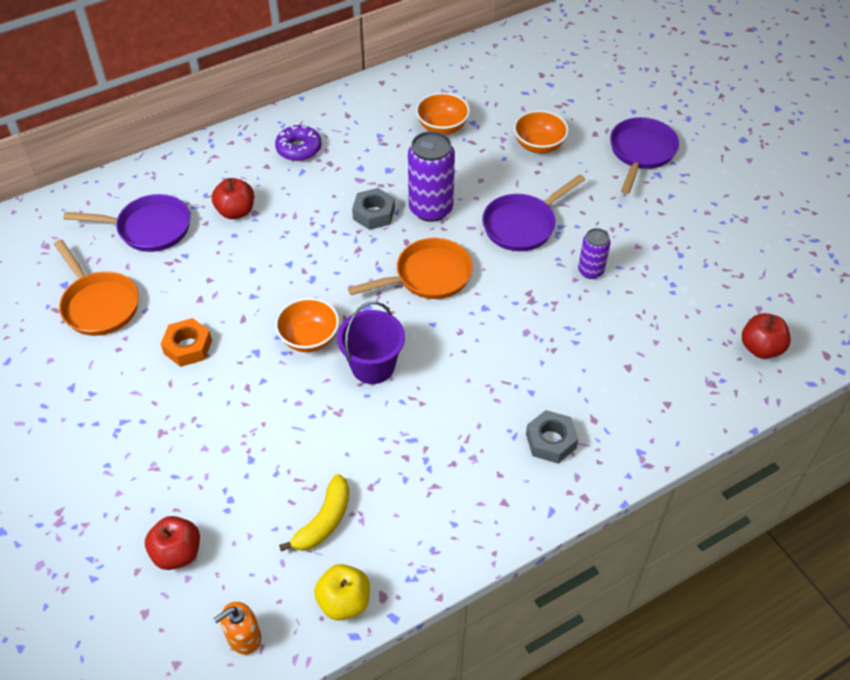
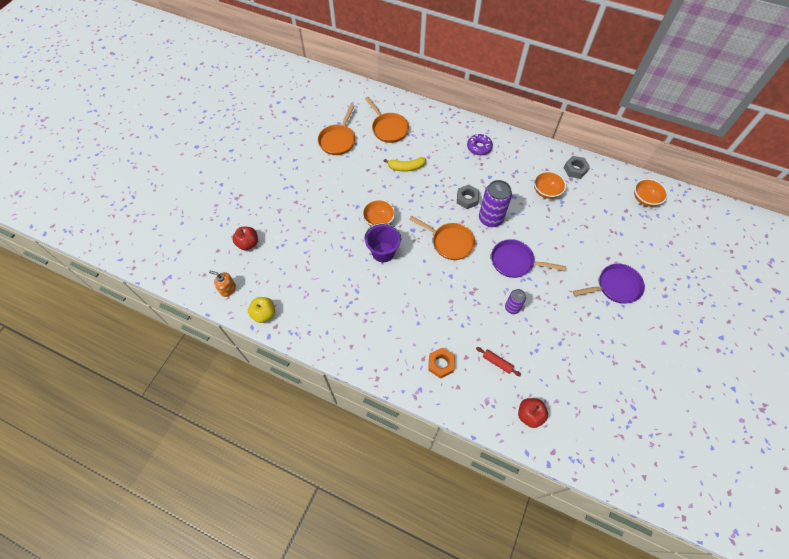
camera: 55 degrees right, 10 degrees up
(149, 228) = (388, 128): purple pan -> orange pan
(188, 347) = (341, 182): orange nut -> orange nut (441, 364)
(236, 211) = (423, 150): red apple -> none
(324, 521) = (295, 283): yellow banana -> yellow banana (406, 167)
(539, 145) = (574, 238): orange bowl -> orange bowl (645, 199)
(550, 441) = (397, 347): grey nut -> grey nut (575, 169)
(661, 337) = (497, 362): none -> red rolling pin

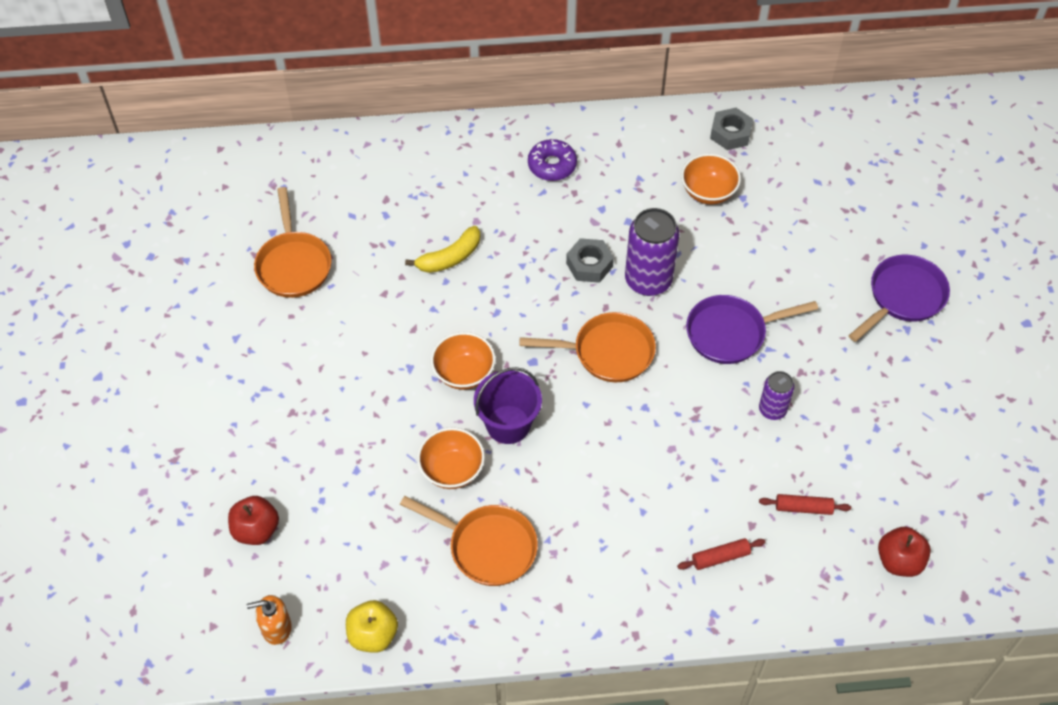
camera: 30 degrees left, 5 degrees down
(388, 128) = (372, 201): orange pan -> orange pan (487, 547)
(441, 364) = (720, 557): orange nut -> red rolling pin
(645, 199) = (864, 134): orange bowl -> orange bowl (452, 470)

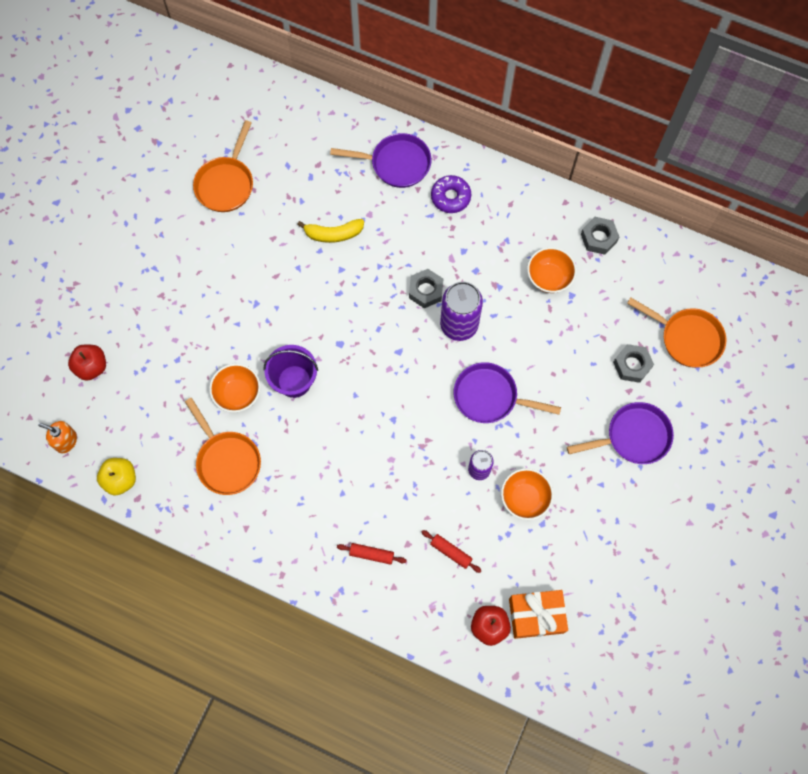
camera: 30 degrees right, 15 degrees up
(464, 373) = (288, 327): orange bowl -> orange bowl (525, 498)
(471, 160) = (396, 163): none -> purple pan
(608, 352) = (395, 364): orange pan -> orange pan (687, 338)
(851, 232) = (632, 365): none -> grey nut
(938, 522) = (536, 615): none -> orange gift

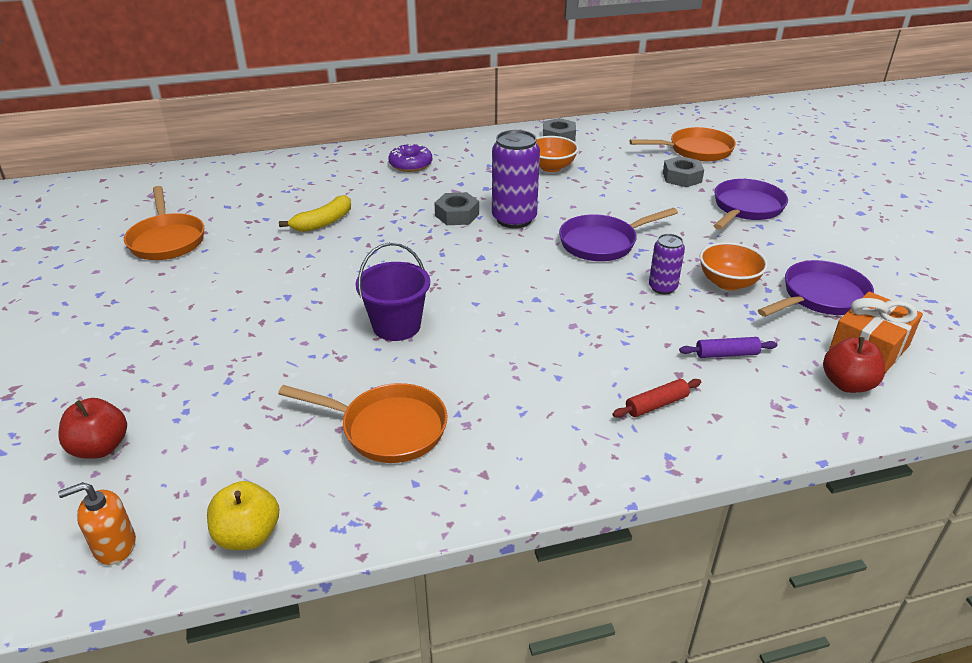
camera: 40 degrees left, 35 degrees down
(238, 394) = (339, 368): orange bowl -> none
(396, 163) = (338, 167): purple pan -> purple pan (820, 297)
(451, 552) = (726, 354): red rolling pin -> purple rolling pin

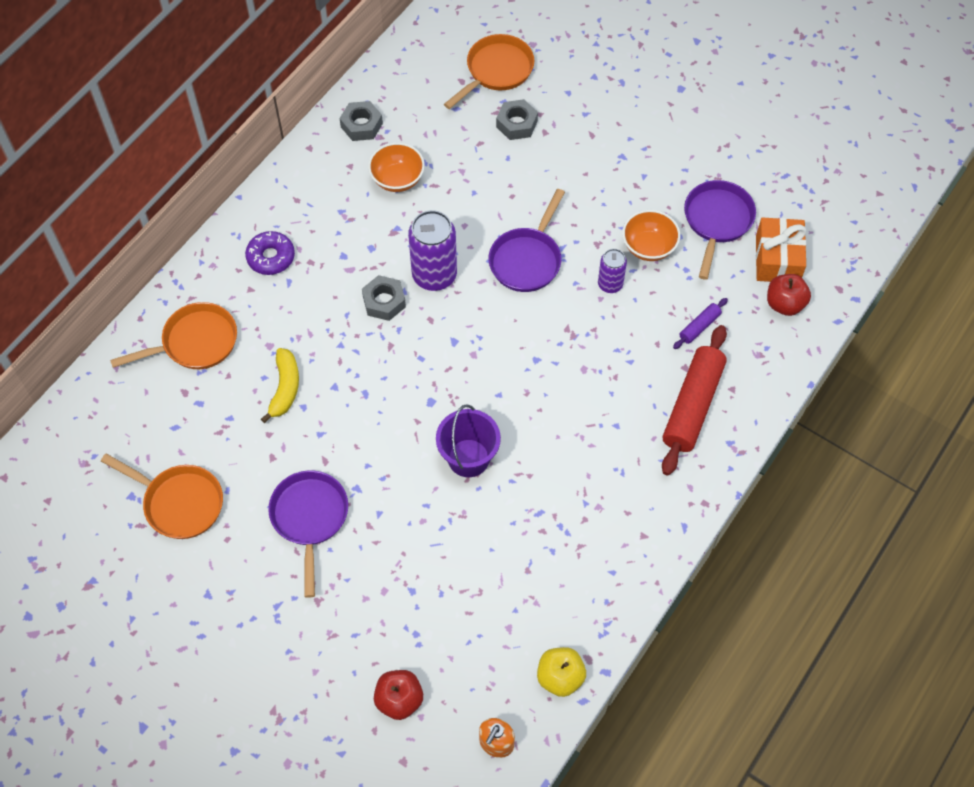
camera: 40 degrees left, 25 degrees up
(388, 428) = (556, 547): orange pan -> orange pan (195, 342)
(656, 404) = (692, 405): red rolling pin -> red rolling pin, size x2.15
(746, 208) = (596, 138): purple pan -> purple pan (309, 518)

